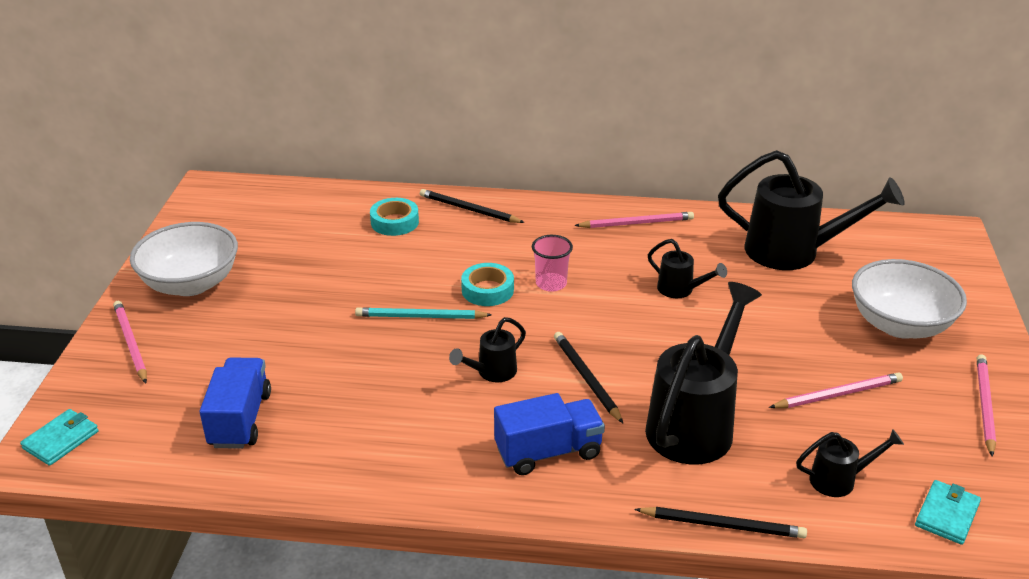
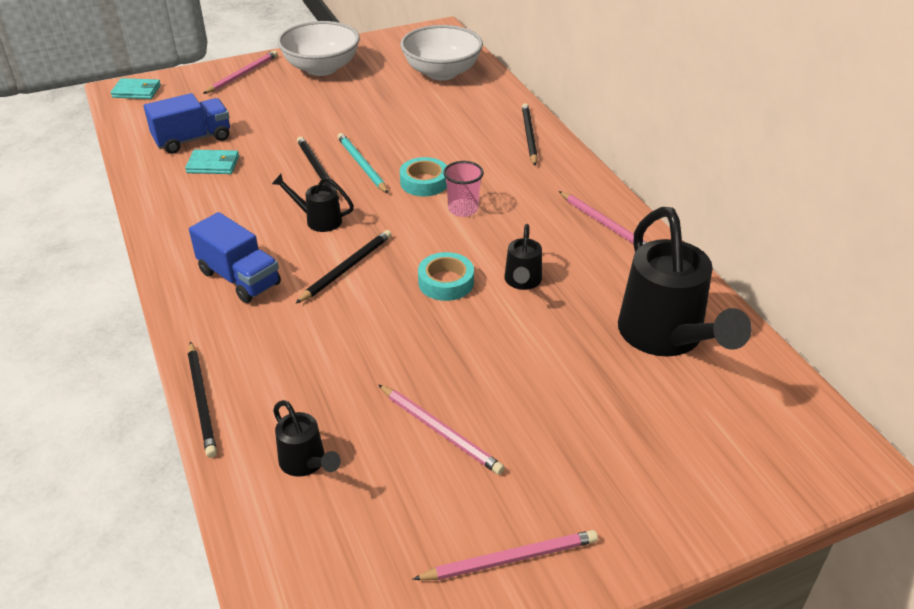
camera: 60 degrees right, 5 degrees up
(394, 222) = (474, 111): turquoise tape -> turquoise tape (446, 282)
(400, 347) = (317, 170): none -> black pencil
(695, 423) = (328, 347): black watering can -> none
(900, 325) = (606, 452): white bowl -> white bowl (442, 72)
(947, 514) = (299, 560): turquoise wallet -> turquoise wallet (213, 165)

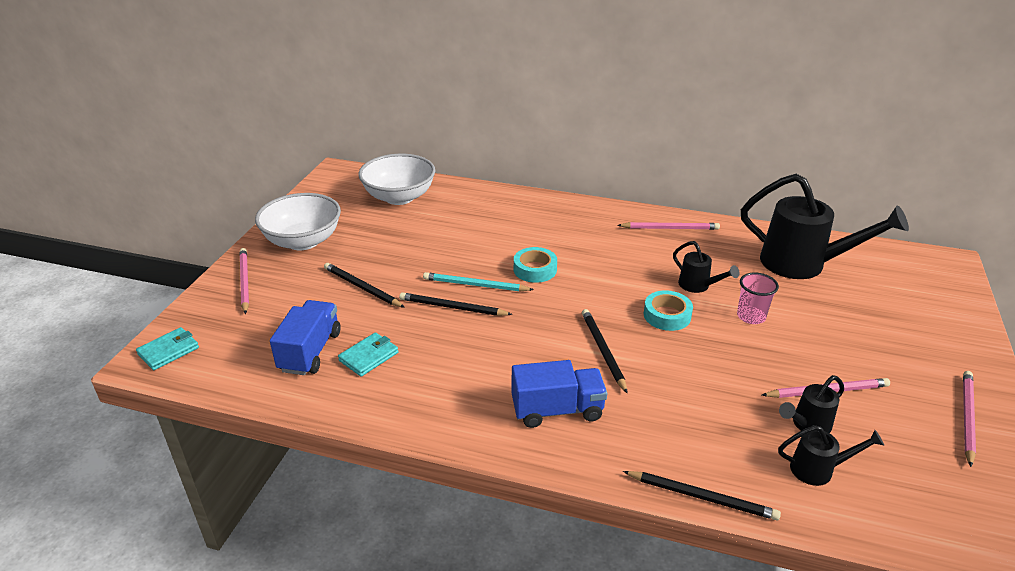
camera: 50 degrees left, 5 degrees down
(318, 220) = (523, 337): black watering can -> black watering can (807, 425)
(463, 209) = (588, 269): pink cup -> pink cup (751, 316)
(529, 136) = (534, 205): black pencil -> black pencil (362, 288)

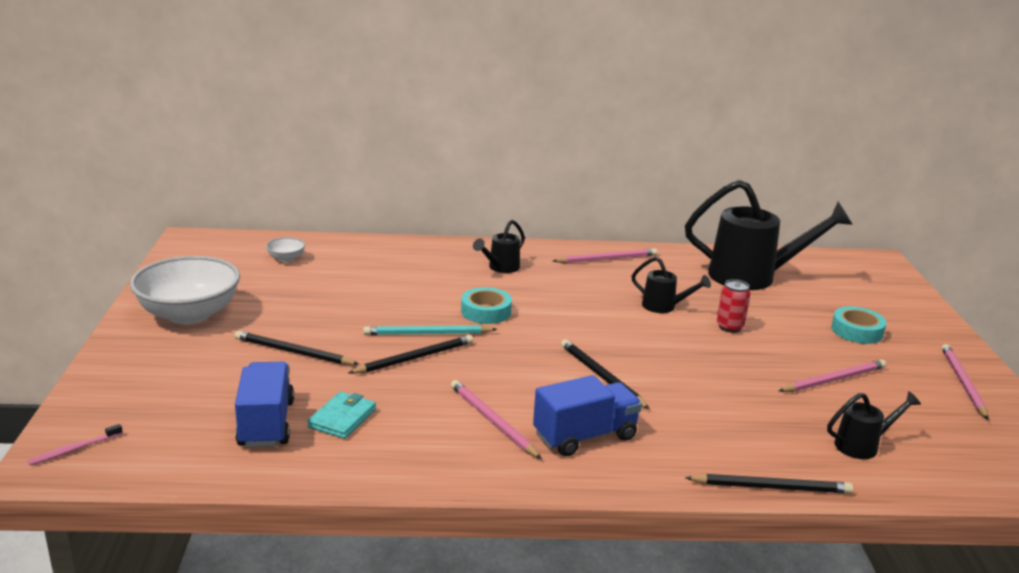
camera: 20 degrees left, 10 degrees down
(168, 351) = (74, 449): turquoise wallet -> pink toothbrush
(244, 282) = (136, 364): pink pencil -> pink pencil (492, 421)
(399, 197) = (286, 259): white bowl -> white bowl, size x0.42
(453, 307) = (414, 358): black pencil -> black pencil turned 150 degrees clockwise
(667, 315) = (648, 336): turquoise tape -> turquoise tape (857, 331)
(751, 316) = (729, 327): pink cup -> red can
(807, 425) = (832, 410): black watering can -> black watering can (500, 268)

